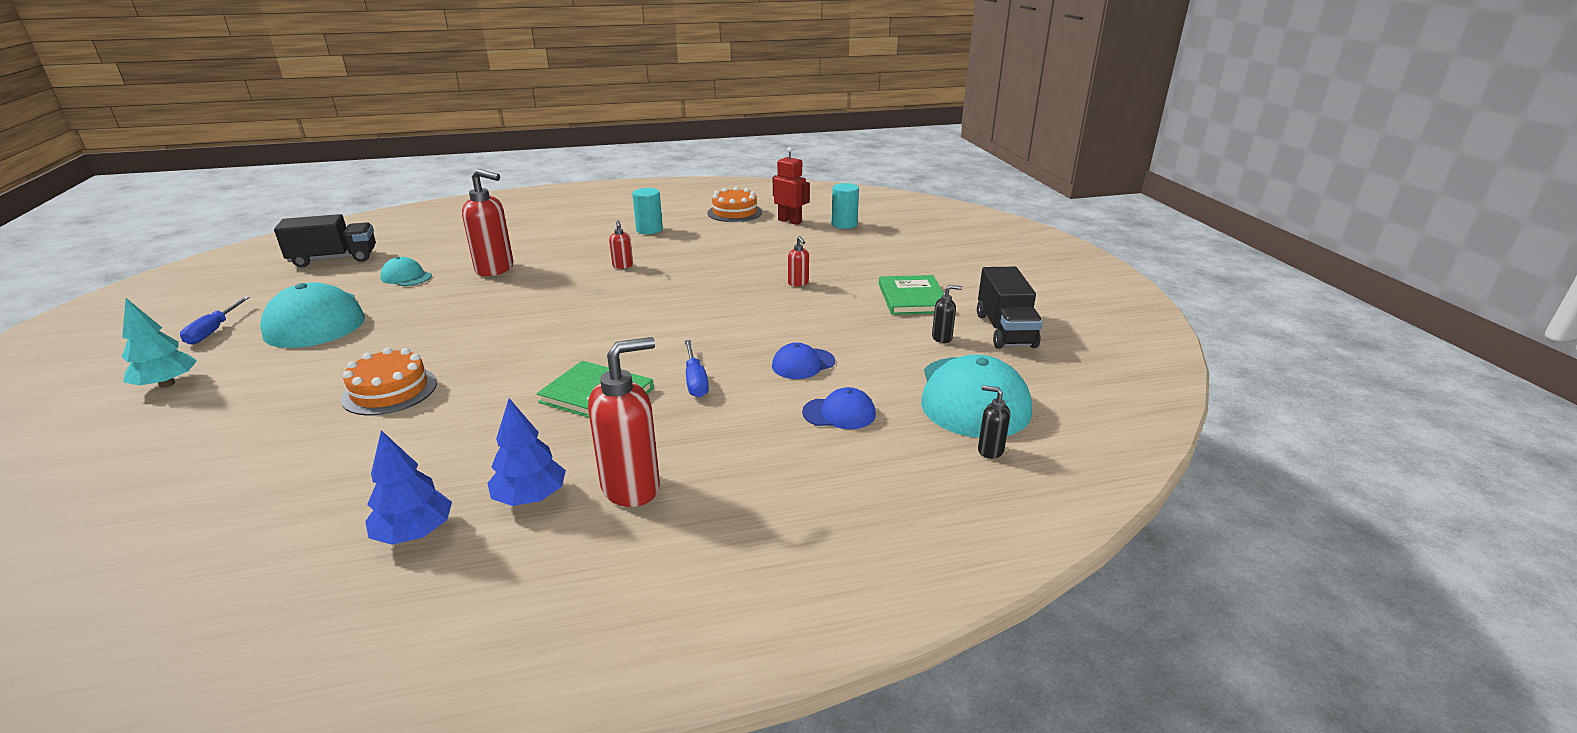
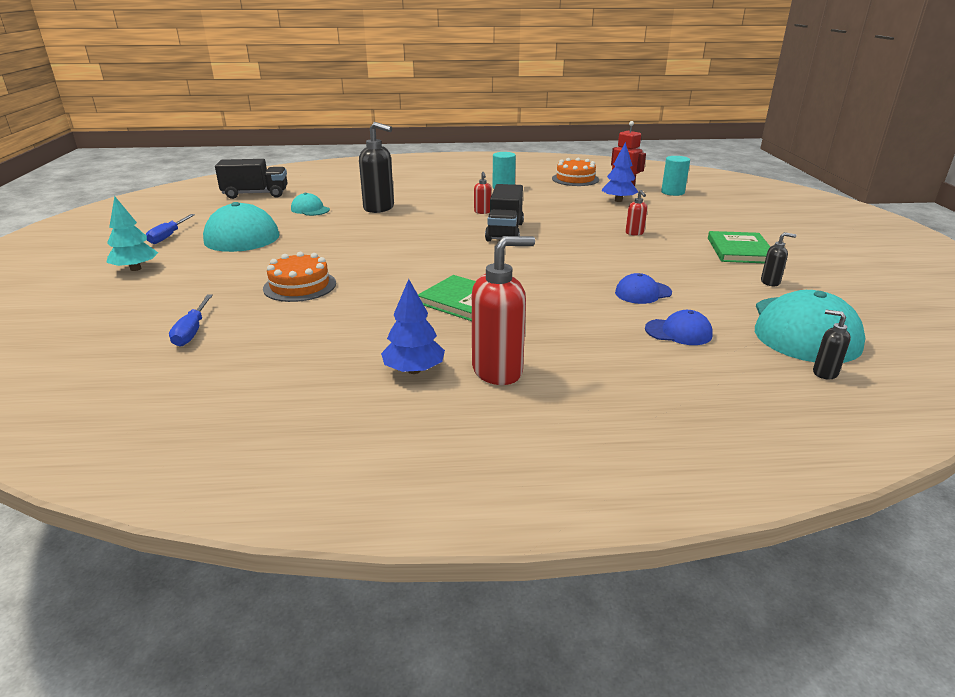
camera: 10 degrees right, 0 degrees up
(415, 533) = (322, 386): blue tree -> blue tree (618, 200)
(495, 269) = (379, 208): red soap dispenser -> black soap dispenser
(695, 381) = (548, 298): blue screwdriver -> blue screwdriver (192, 331)
(1005, 330) = (831, 280): black truck -> black truck (505, 232)

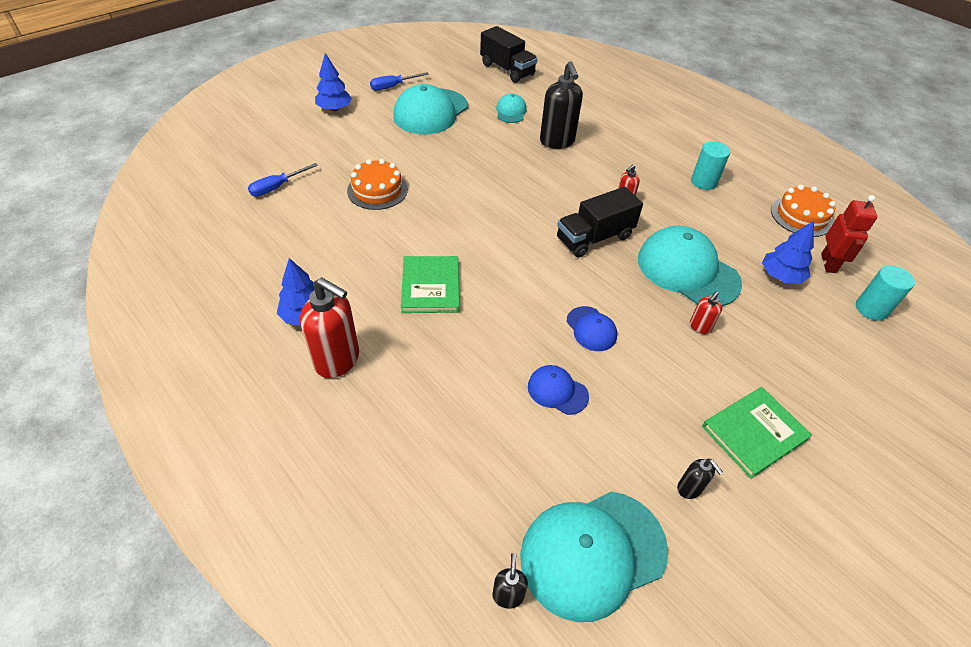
camera: 50 degrees right, 20 degrees up
(135, 269) = (334, 109): turquoise tree -> blue tree
(579, 219) = (687, 270): none -> turquoise cap
(678, 332) = (497, 449): blue cap -> blue cap (591, 329)

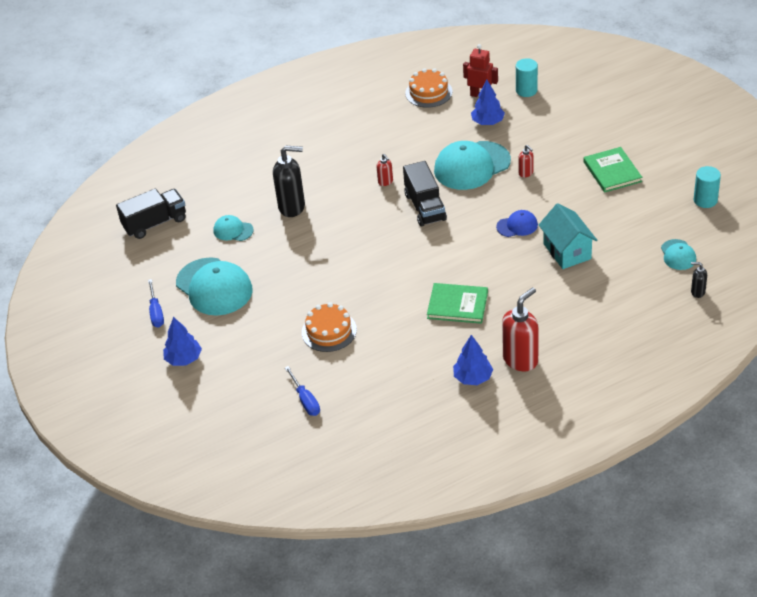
camera: 70 degrees left, 5 degrees down
(557, 391) = (567, 251): blue cap -> turquoise house
(592, 553) = (678, 255): turquoise cap -> turquoise cap, size x0.50
(689, 489) = (645, 208): black soap dispenser -> none
(703, 182) = (374, 132): turquoise cylinder -> turquoise cylinder (705, 200)

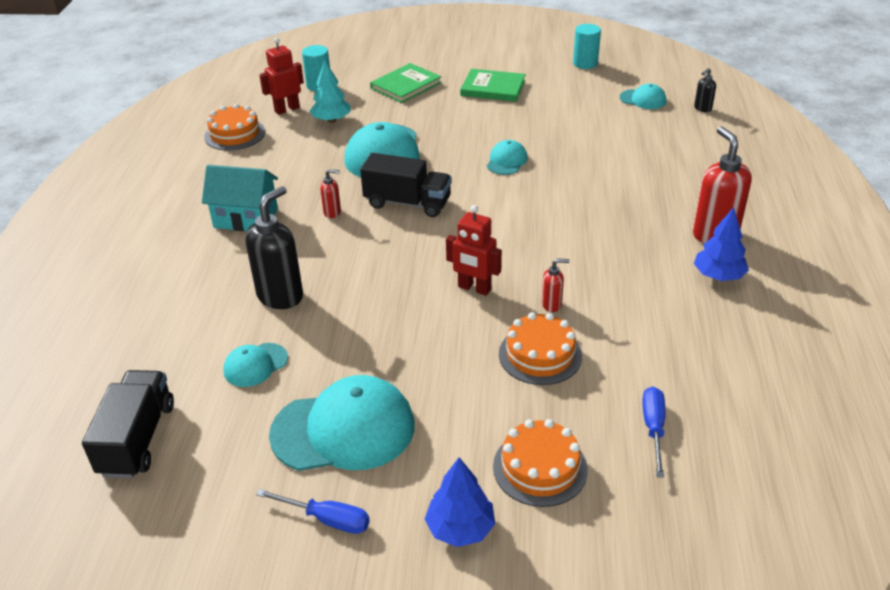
camera: 60 degrees left, 5 degrees down
(243, 369) = (540, 468): none -> orange cake
(305, 400) = (653, 428): blue screwdriver -> blue screwdriver turned 90 degrees counterclockwise
(365, 277) = (474, 288): none -> red robot
(457, 305) = (589, 242): green book -> green book (406, 85)
(487, 122) = (331, 120): blue tree -> turquoise tree
(517, 226) = (506, 161): blue cap -> turquoise cap
(526, 173) = (436, 128): red soap dispenser -> red soap dispenser (552, 305)
(567, 251) = (576, 149): turquoise house -> turquoise house (246, 218)

